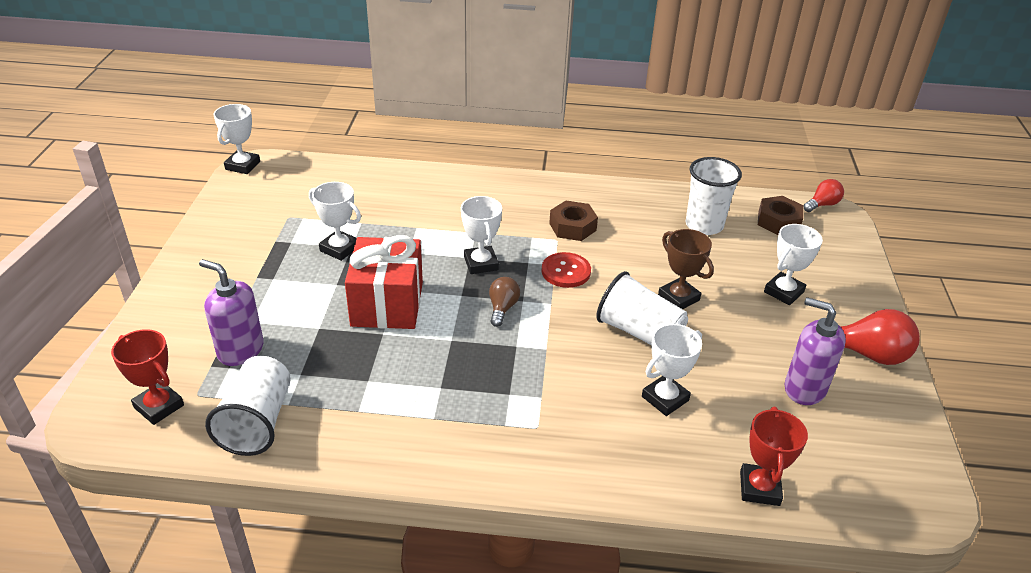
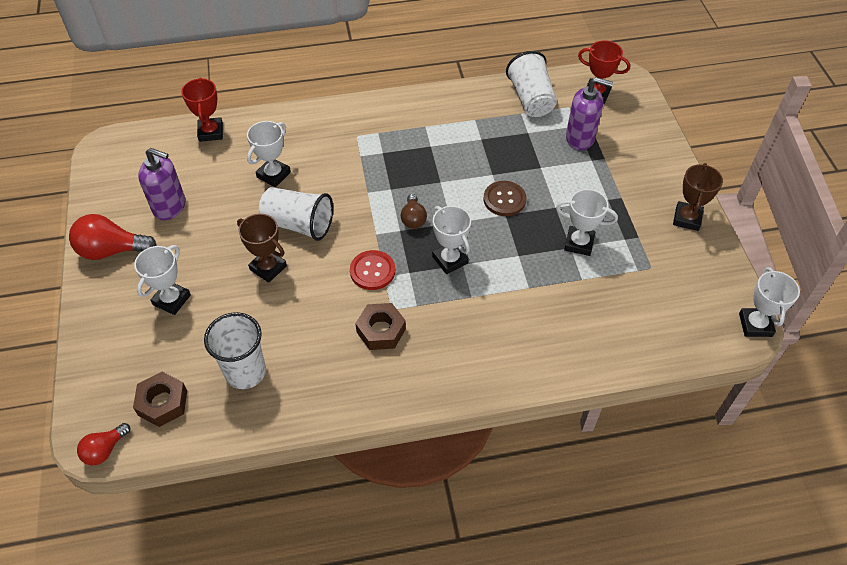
camera: 165 degrees right, 15 degrees up
(210, 244) = (687, 218): none -> brown trophy
(387, 304) = (504, 199): red gift -> brown button

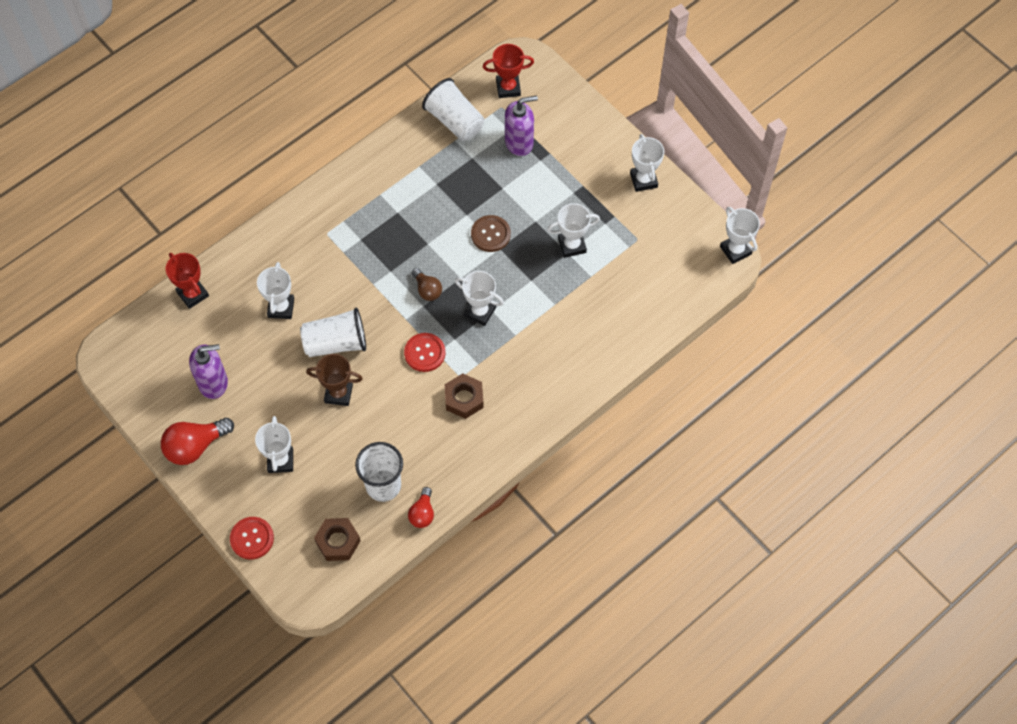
camera: 30 degrees left, 10 degrees up
(90, 356) = (252, 538): none -> red button
(105, 450) = (322, 597): red light bulb -> red light bulb (422, 513)
(687, 218) = (643, 180): brown trophy -> white trophy

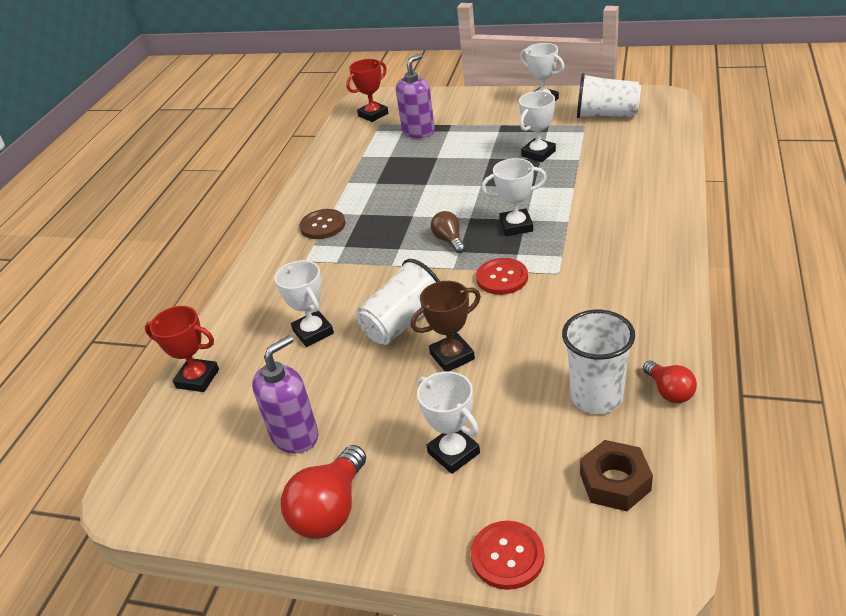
camera: 30 degrees left, 25 degrees down
(427, 290) = (449, 240): brown light bulb -> brown light bulb turned 135 degrees counterclockwise
(455, 121) = (349, 148): white cup -> white cup (606, 115)
(464, 399) = (583, 284): brown nut -> none
(490, 234) = (462, 183): brown button -> brown button (322, 225)
(735, 250) = (663, 94): white trophy -> none

